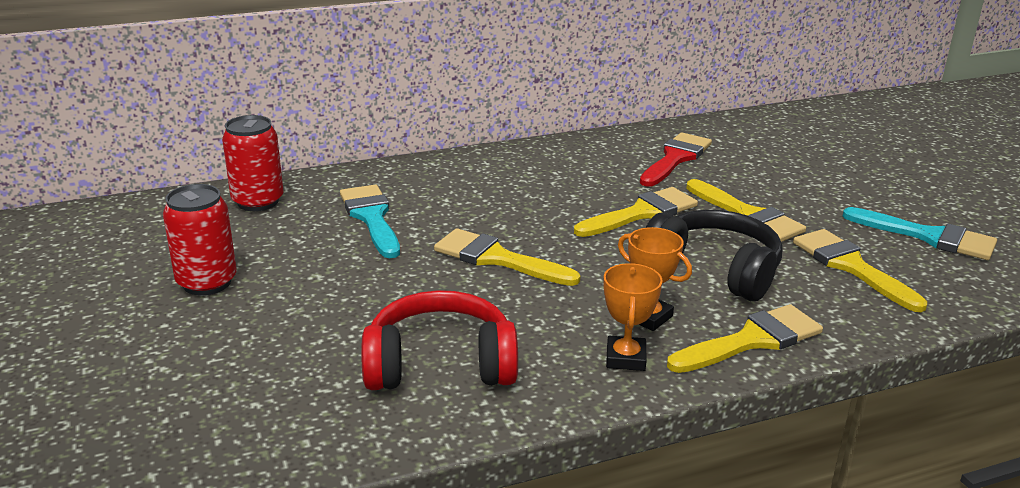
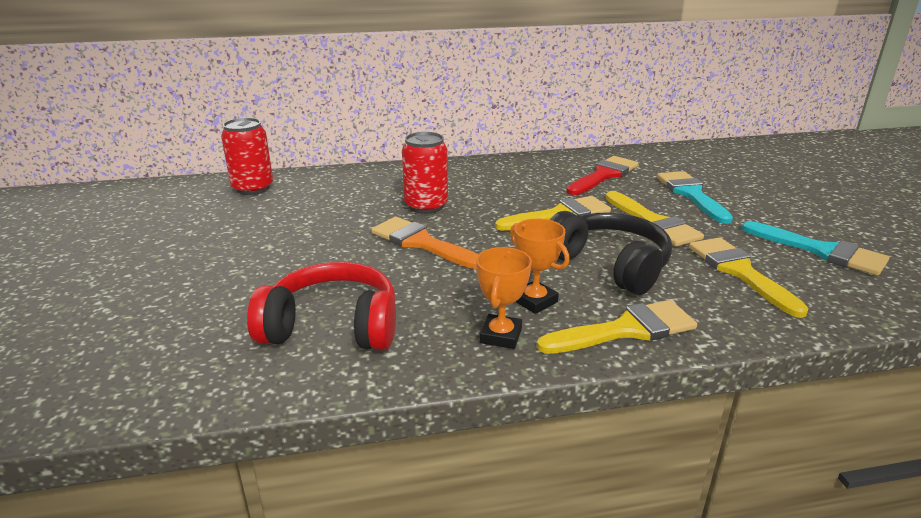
camera: 10 degrees right, 0 degrees up
(207, 282) = (179, 245): red can -> red can (426, 206)
(371, 217) = (334, 205): turquoise brush -> turquoise brush (691, 194)
(497, 259) = (421, 243): yellow brush -> orange brush

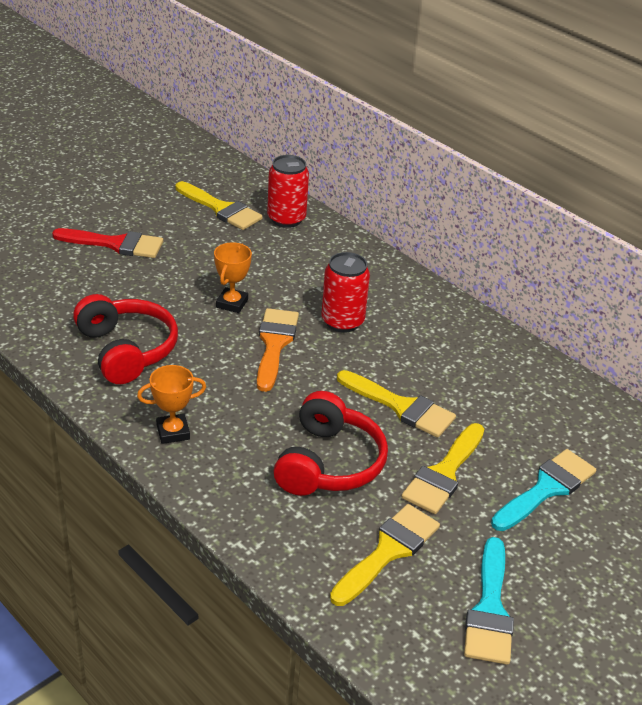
camera: 55 degrees right, 10 degrees up
(534, 301) = (234, 435): orange trophy -> orange trophy (232, 303)
(604, 175) = (531, 412): red brush -> red brush (116, 244)
(609, 265) = (328, 463): black headphones -> red headphones
(626, 330) = (229, 496): yellow brush -> yellow brush (221, 209)

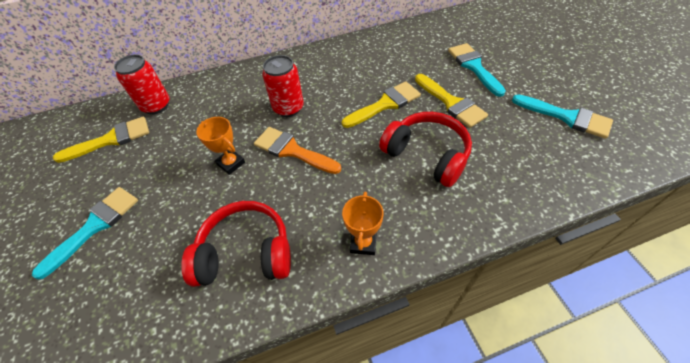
camera: 60 degrees left, 15 degrees up
(116, 244) = (95, 226): red brush -> turquoise brush
(388, 551) = (514, 148): yellow brush -> none

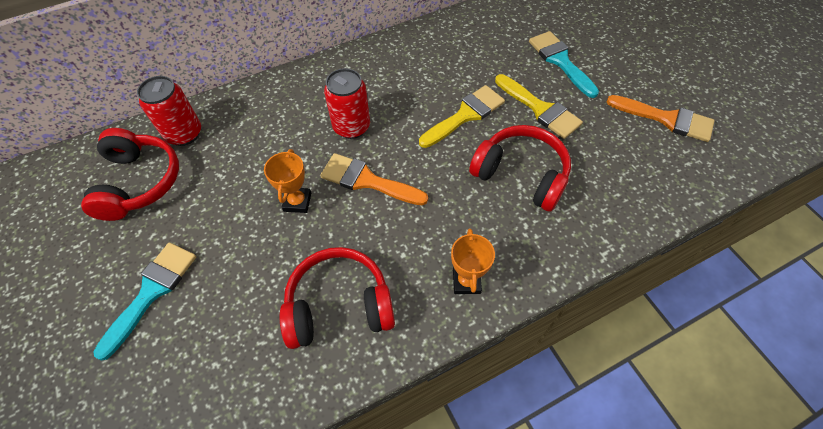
camera: 10 degrees left, 5 degrees up
(111, 139) = (139, 182): yellow brush -> red headphones
(231, 163) = (297, 202): orange trophy -> orange trophy turned 60 degrees clockwise
(567, 117) = (666, 119): turquoise brush -> orange brush

